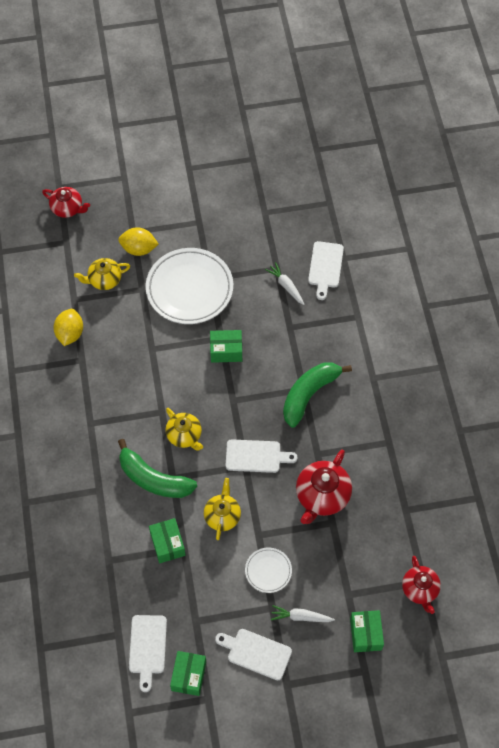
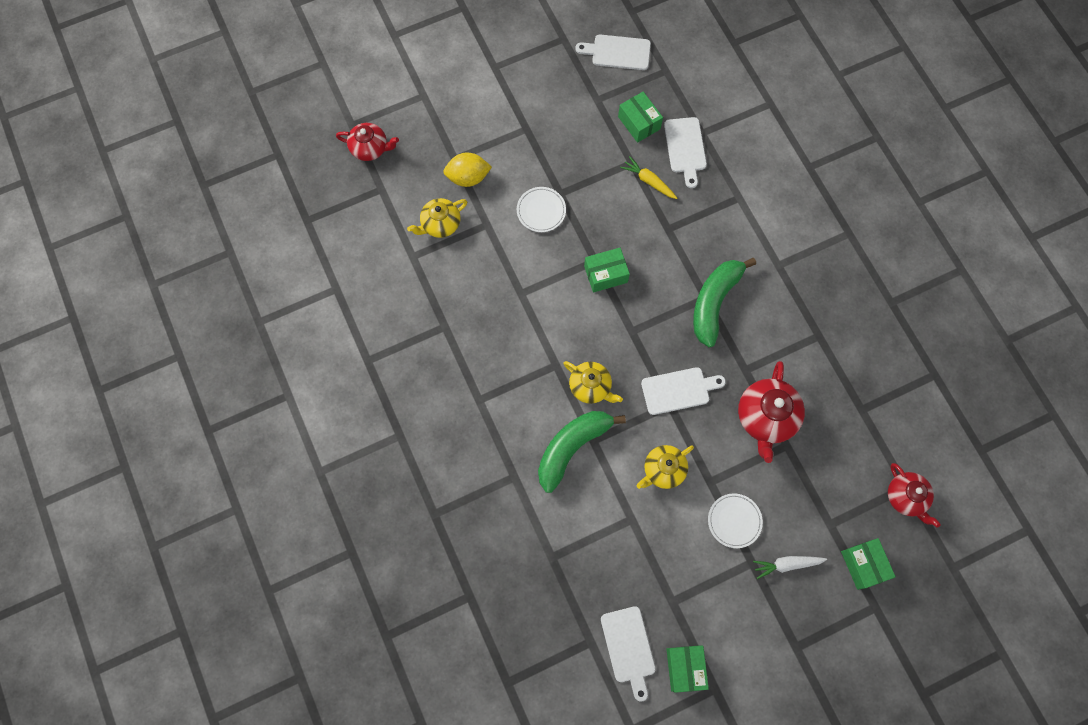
camera: 15 degrees left, 10 degrees up
(70, 334) = (421, 298): yellow lemon -> none
(153, 479) = (572, 447): green banana -> green banana turned 120 degrees clockwise
(167, 544) = (612, 520): green box -> green box (639, 123)
(189, 289) = (541, 211): white plate -> white plate, size x0.48
(222, 516) = (663, 470): yellow teapot -> yellow teapot turned 120 degrees counterclockwise
(256, 653) = (751, 620): white cutting board -> white cutting board (617, 52)
(286, 286) = (648, 181): white carrot -> yellow carrot

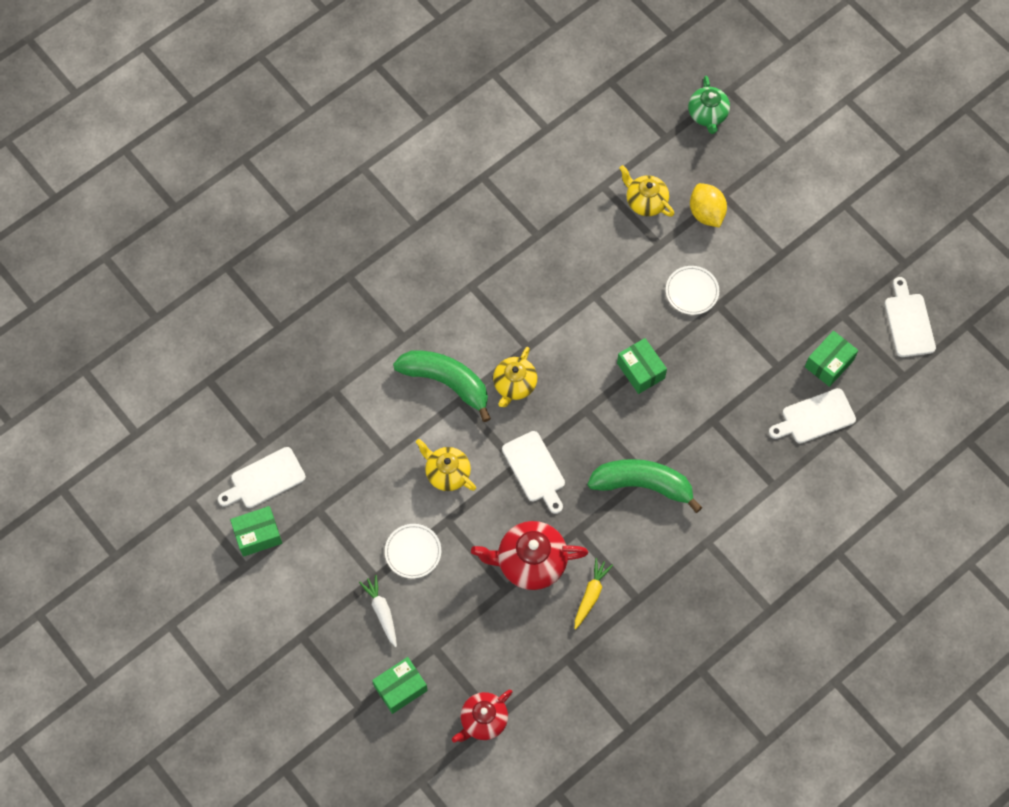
camera: 75 degrees right, 5 degrees down
(370, 148) = (707, 115): red teapot -> green teapot
(648, 181) = (762, 389): yellow carrot -> yellow carrot (591, 595)

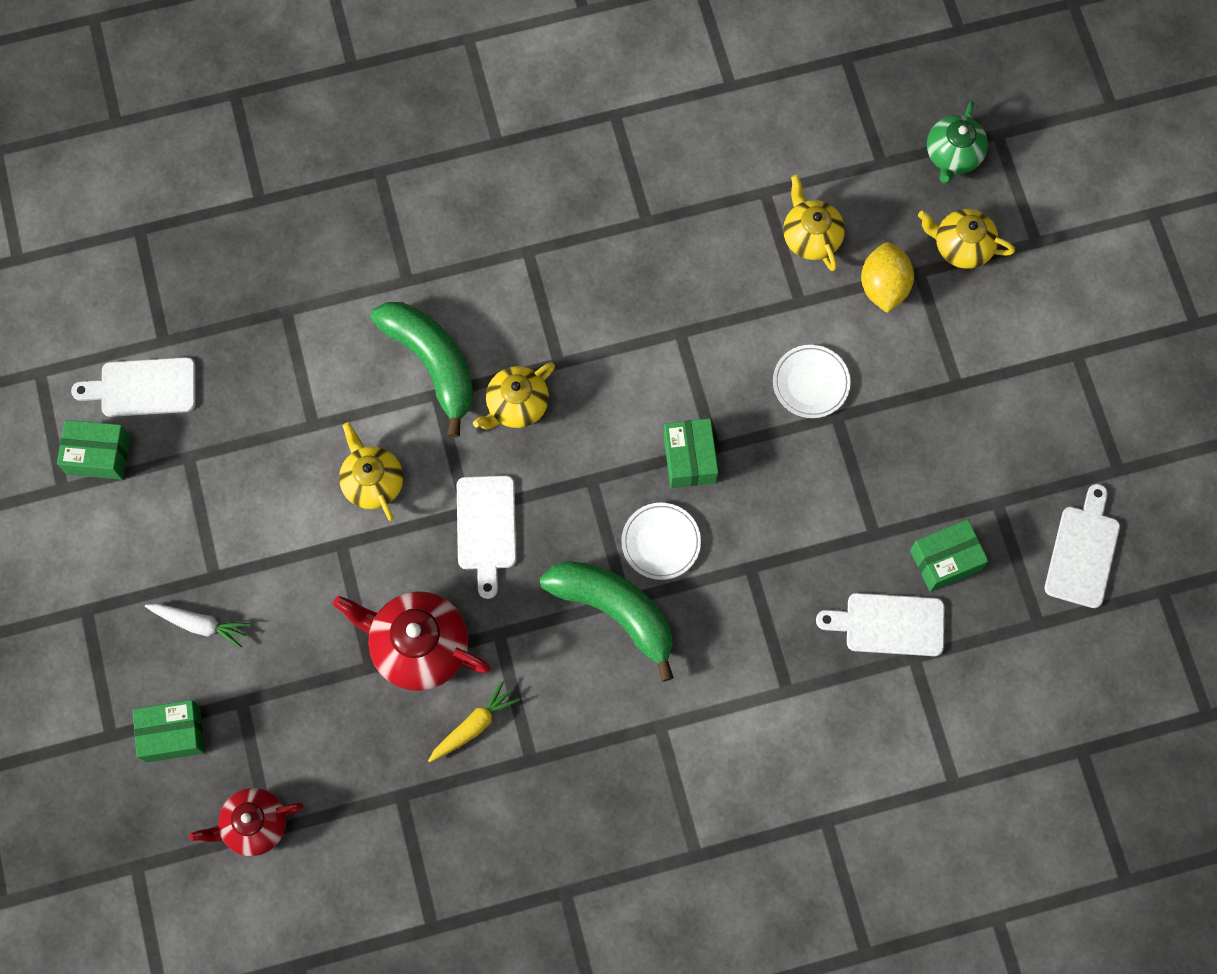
camera: 25 degrees right, 5 degrees up
(382, 612) = (200, 624): white carrot -> white carrot turned 105 degrees clockwise
(413, 552) = (278, 565): white plate -> white plate (661, 542)
(741, 168) = (961, 246): none -> yellow teapot

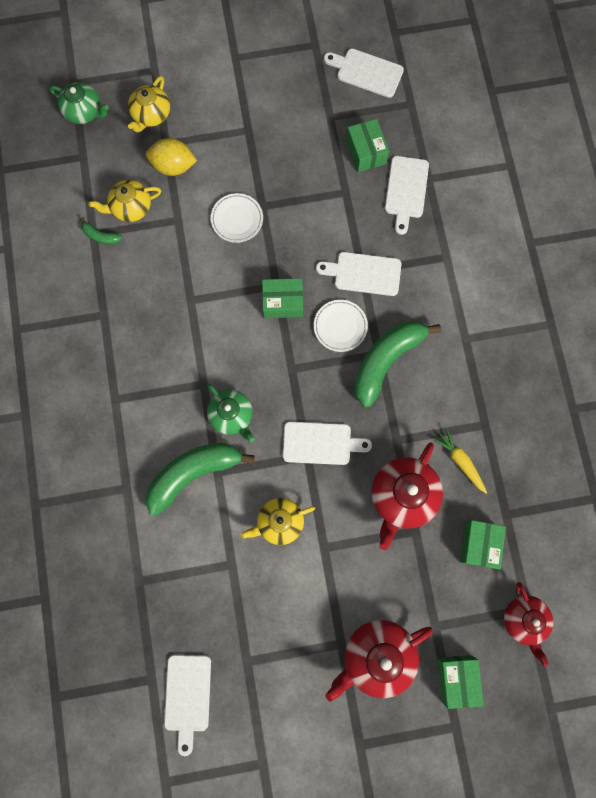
camera: 85 degrees left, 5 degrees up
(98, 455) = (238, 734): green box -> green box (479, 544)
(200, 624) = (376, 656): white carrot -> red teapot
(516, 405) = (232, 416): yellow teapot -> green teapot
(746, 570) = (363, 273): none -> white cutting board
(762, 202) = (101, 236): none -> green banana

